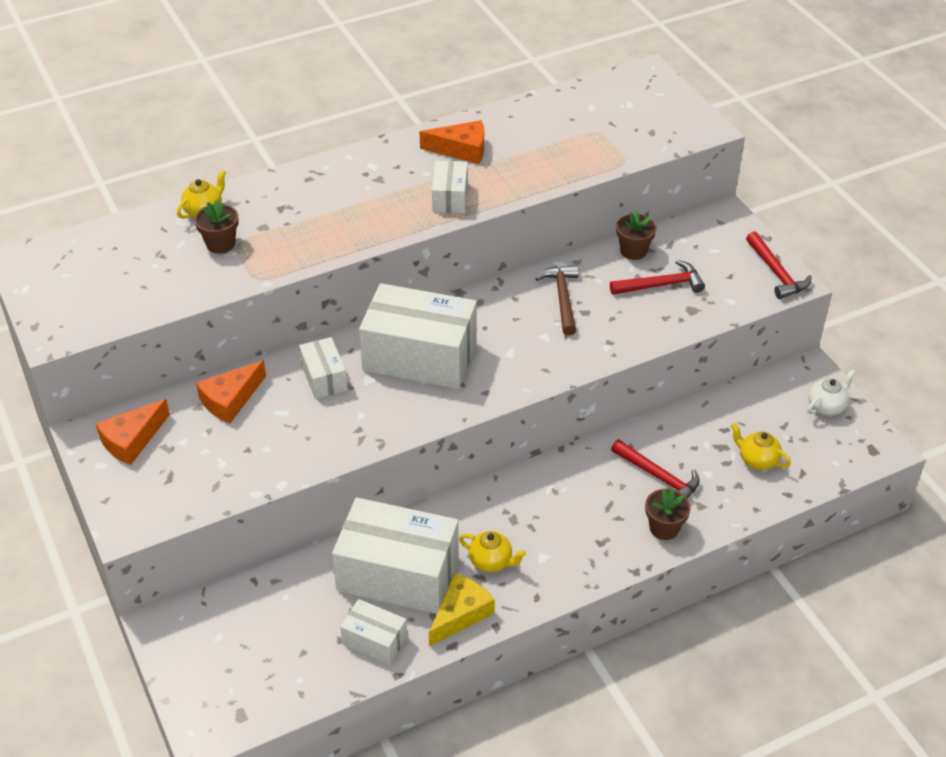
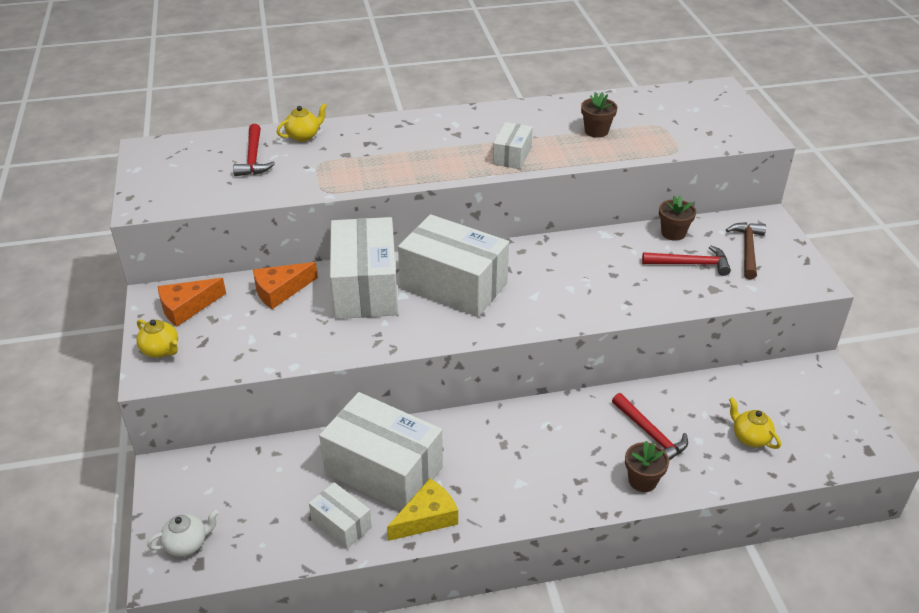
camera: 15 degrees right, 5 degrees down
(220, 244) = (305, 161): brown flower pot -> brown flower pot (596, 131)
(324, 378) = (365, 287): white box -> white box, size x2.03
(461, 150) = (535, 122): orange cheese -> none
(491, 561) = (471, 477): yellow teapot -> yellow teapot (161, 350)
(563, 298) = (597, 260): brown hammer -> brown hammer (747, 249)
(776, 273) = (803, 271): red hammer -> red hammer (253, 158)
(826, 406) = (830, 403): white teapot -> white teapot (187, 544)

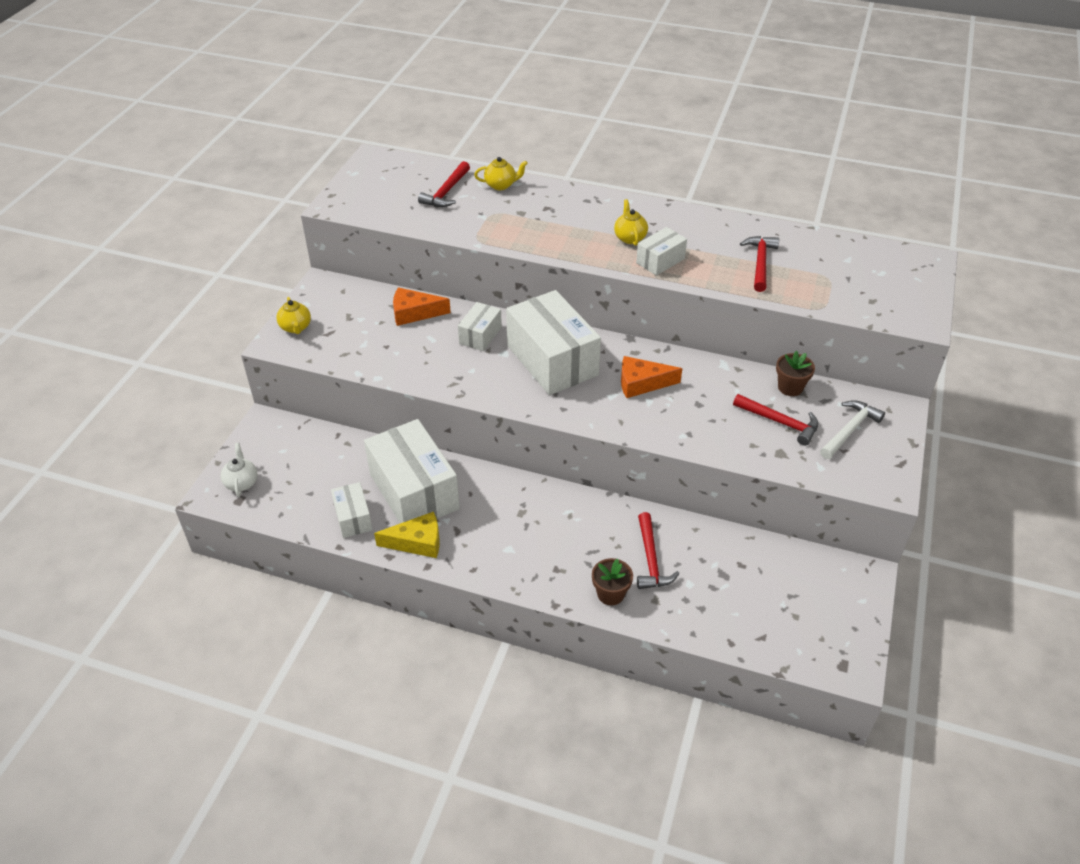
camera: 30 degrees right, 5 degrees up
(187, 307) = (338, 300): orange cheese -> orange cheese (641, 383)
(187, 544) = (241, 482): white teapot -> white teapot turned 105 degrees counterclockwise
(365, 287) = (480, 335): white box -> white box, size x0.49
(596, 131) = (760, 263): brown flower pot -> red hammer
(747, 249) = (850, 430): brown hammer -> white hammer
(750, 437) = (738, 603): yellow teapot -> yellow teapot (630, 238)

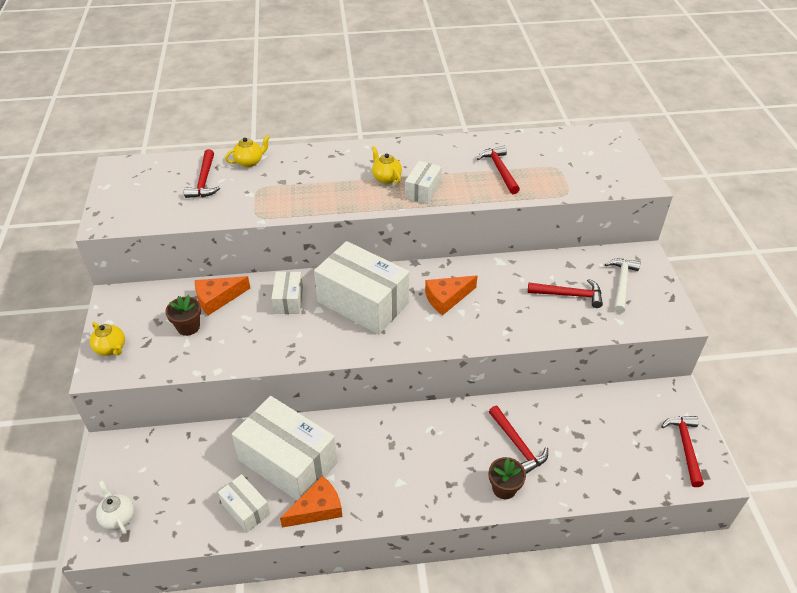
camera: 25 degrees left, 0 degrees up
(417, 542) = (317, 509): yellow cheese -> orange cheese
(790, 387) = (559, 264): brown flower pot -> brown flower pot (188, 327)
(839, 631) = (685, 447): none -> red hammer

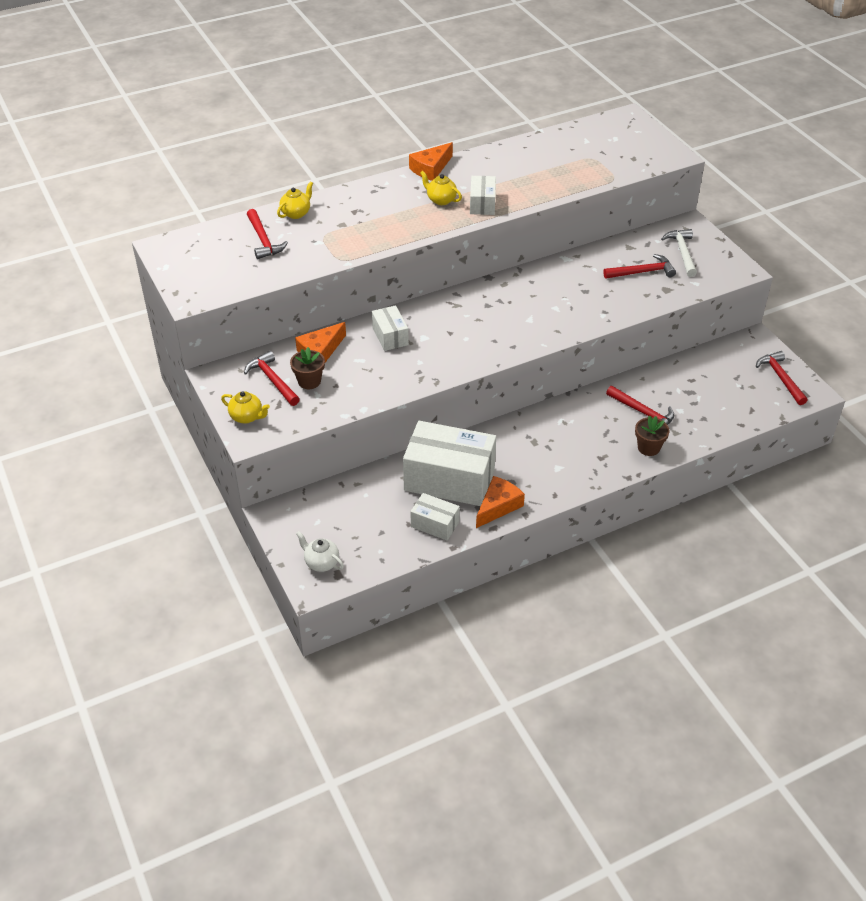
camera: 20 degrees left, 0 degrees up
(363, 302) = (461, 322): white box -> none
(447, 298) = (536, 300): orange cheese -> orange cheese (431, 168)
(500, 170) = (542, 171): red hammer -> red hammer (272, 380)

